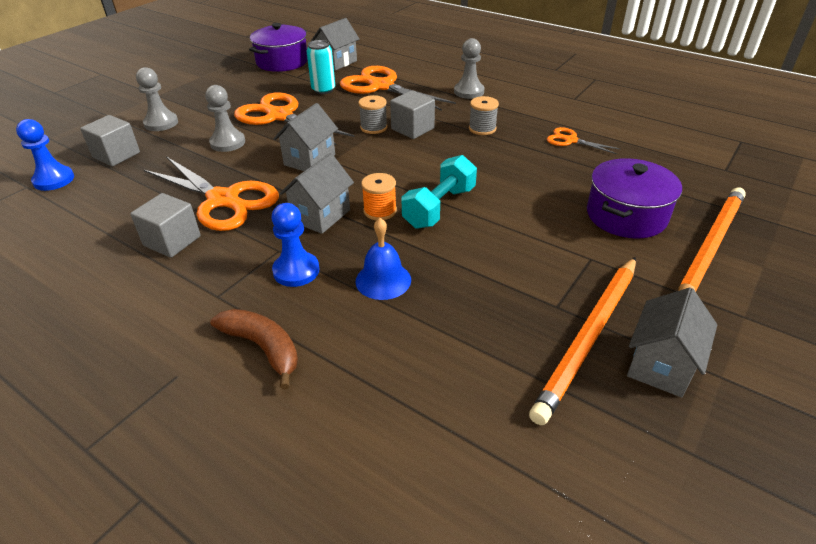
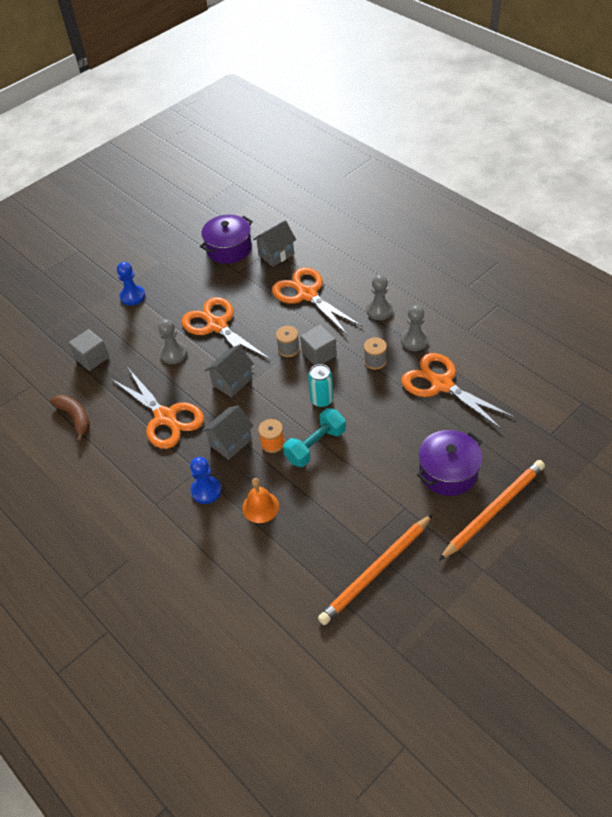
camera: 15 degrees right, 10 degrees up
(54, 180) = (49, 380): blue pawn -> blue pawn (132, 296)
(161, 123) = (125, 323): grey pawn -> grey pawn (414, 341)
(172, 241) = (129, 452): grey cube -> none
(263, 348) = (178, 548): brown banana -> brown banana (75, 418)
(323, 90) = (257, 294): turquoise can -> turquoise can (322, 400)
(383, 280) = (260, 507): blue bell -> orange bell
(570, 140) = (441, 384): orange scissors -> orange scissors, size x2.03
(661, 365) = (411, 597): grey house -> none

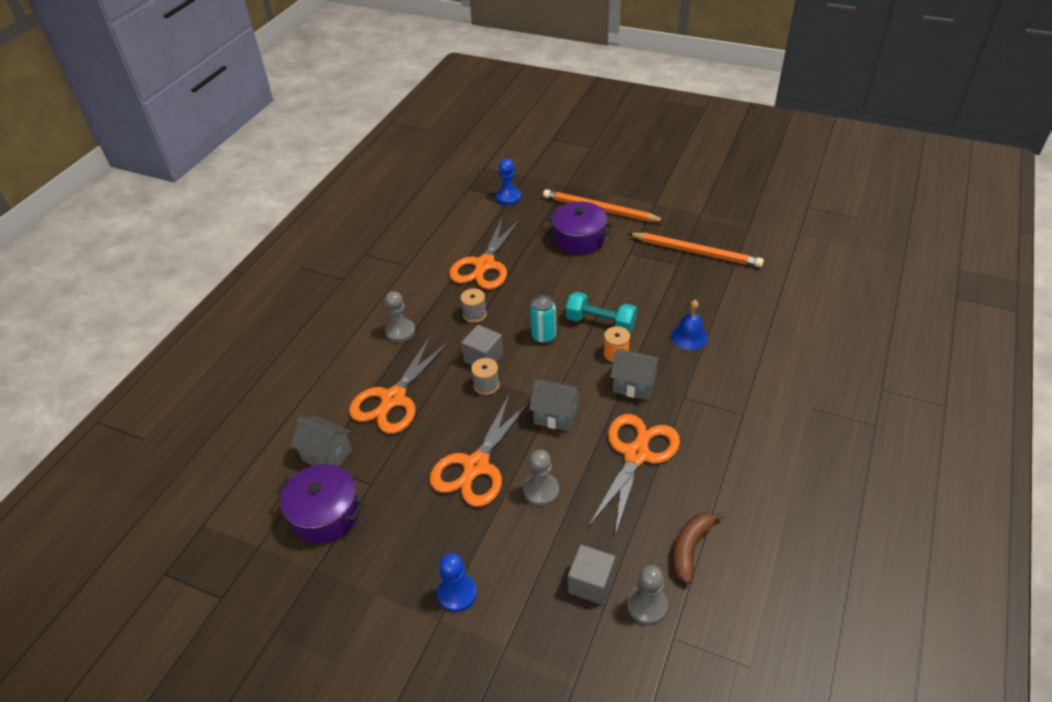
camera: 115 degrees left, 5 degrees down
(206, 491) = (700, 381): blue pawn -> blue pawn (508, 197)
(260, 507) = (689, 336): orange bell -> blue bell
(414, 341) = (435, 295): grey pawn -> grey pawn (647, 606)

